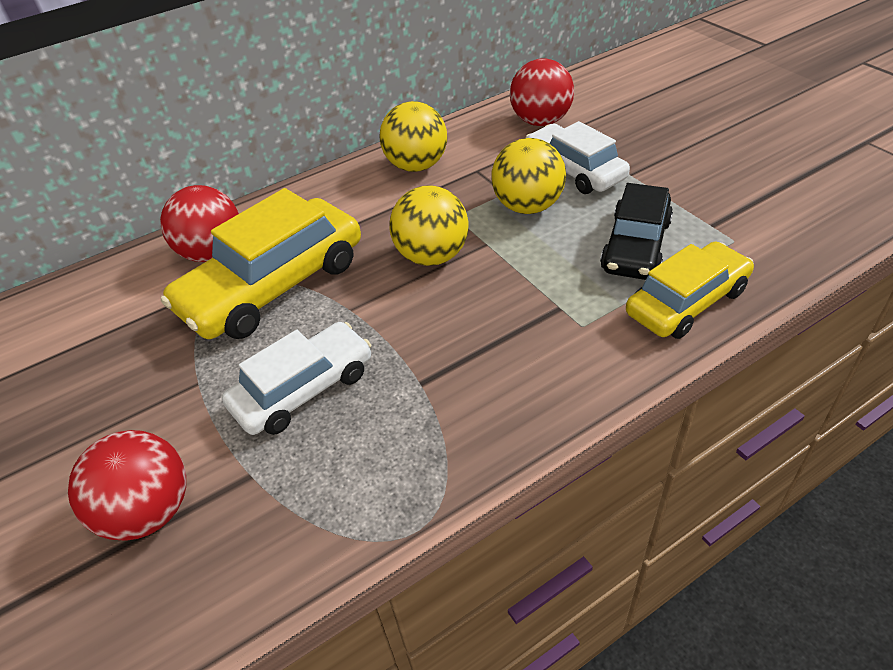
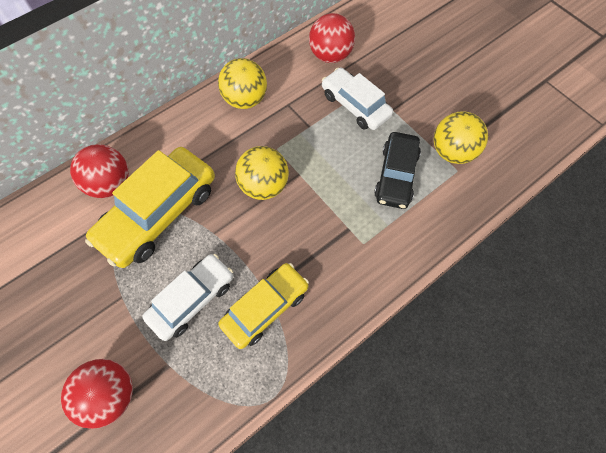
camera: 10 degrees left, 20 degrees up
(528, 206) = (325, 140): yellow ball -> yellow ball (452, 152)
(687, 302) = (427, 223): yellow car -> yellow car (265, 308)

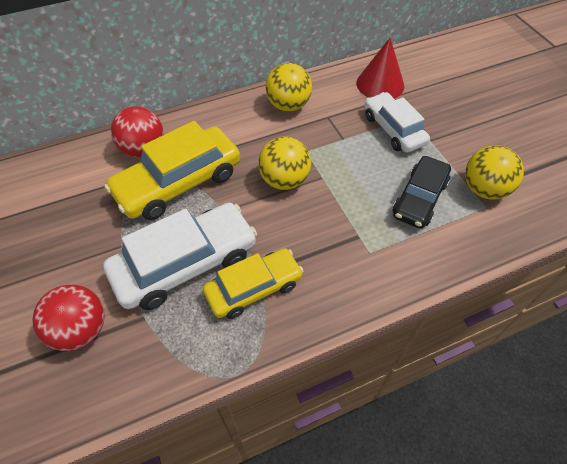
camera: 15 degrees right, 10 degrees down
(192, 299) = (185, 264): white car -> white car, size x1.54
(330, 55) = (380, 84): red ball -> red cone

